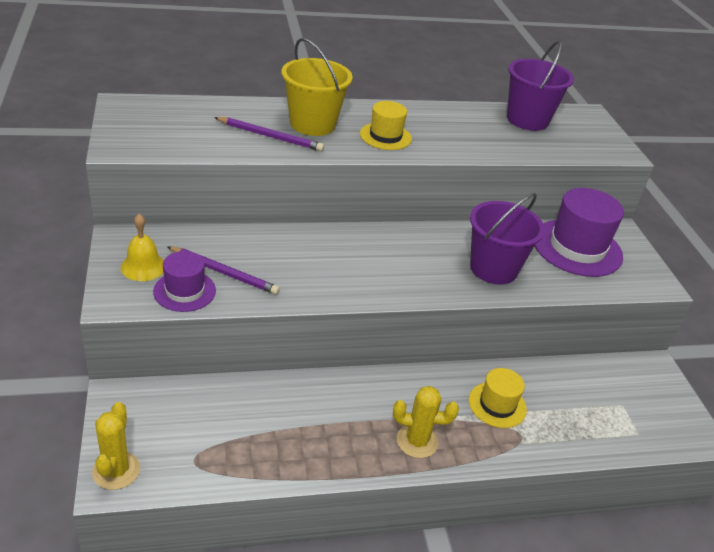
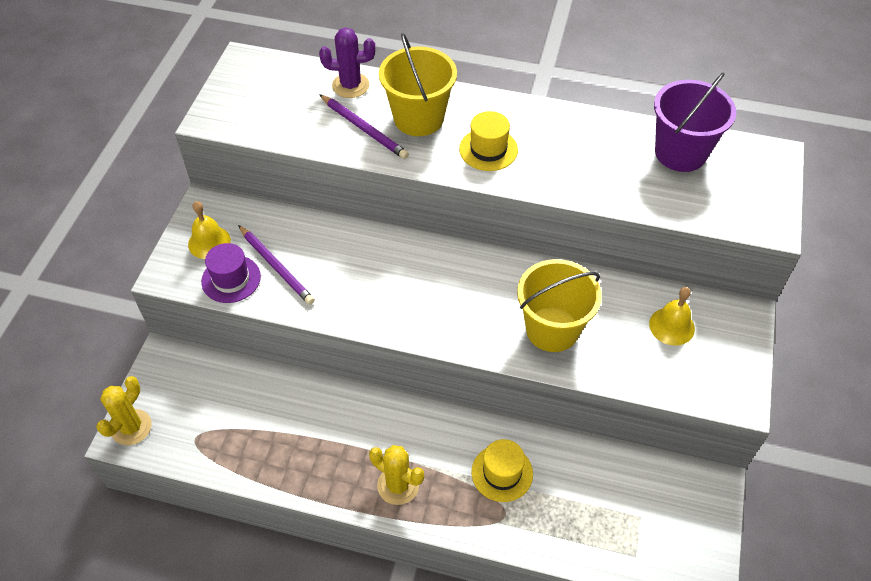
camera: 30 degrees right, 15 degrees up
(236, 110) = (350, 85): none -> purple cactus
(493, 268) = (552, 329): purple bucket -> yellow bucket
(577, 248) = (671, 326): purple hat -> yellow bell

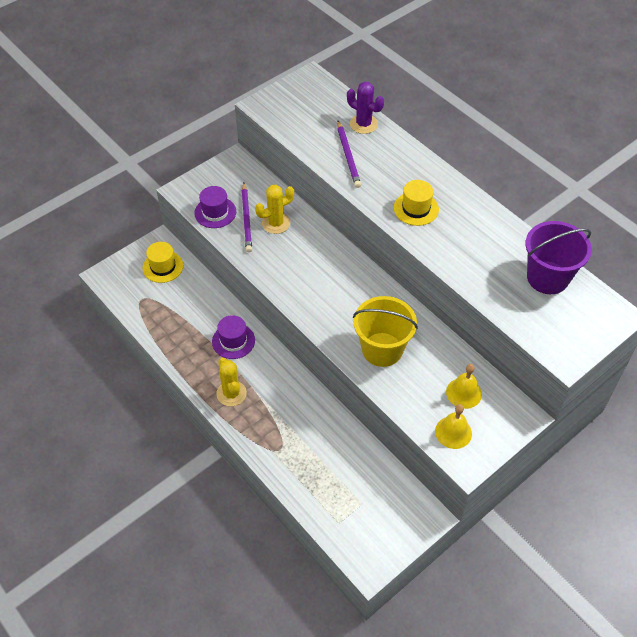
camera: 35 degrees right, 0 degrees up
(131, 427) = (113, 273): yellow cactus -> yellow cactus (276, 223)
(209, 242) = (220, 184): yellow bell -> yellow bell (453, 432)
(350, 422) = (233, 341): none -> purple hat
(418, 118) = (388, 166): yellow bucket -> none
(502, 473) = (298, 425): yellow hat -> yellow hat (163, 267)

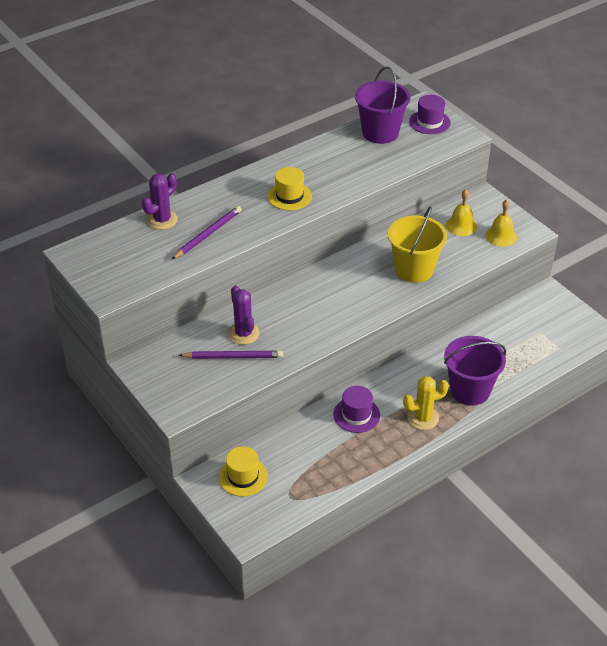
camera: 85 degrees left, 10 degrees down
(215, 212) = (218, 383): purple hat -> purple hat (429, 122)
(270, 433) = (470, 390): none -> purple bucket
(276, 223) = (243, 334): yellow cactus -> purple cactus
(348, 156) = (208, 234): purple pencil -> purple pencil turned 45 degrees counterclockwise

